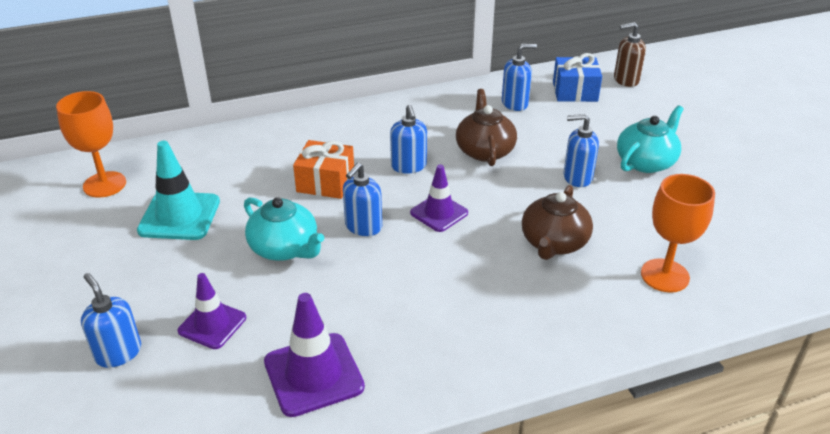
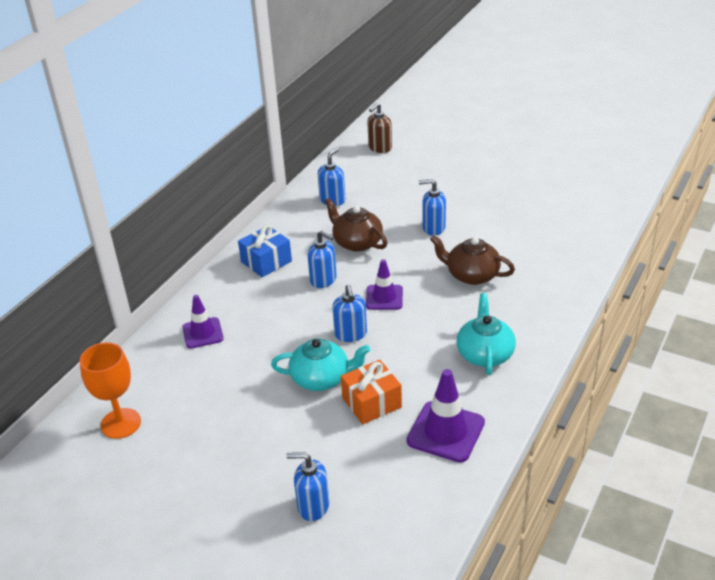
camera: 40 degrees left, 0 degrees up
(179, 216) = (216, 406): turquoise traffic cone -> none
(212, 324) = (346, 450): purple traffic cone -> purple traffic cone (202, 333)
(325, 182) = (284, 323): orange gift -> orange gift (371, 403)
(554, 243) = (471, 275): brown teapot -> brown teapot turned 135 degrees clockwise
(575, 91) = (359, 172): blue gift -> blue gift (266, 261)
(577, 177) = (433, 228): blue soap dispenser -> blue soap dispenser turned 45 degrees clockwise
(646, 162) = (458, 196): turquoise teapot -> turquoise teapot (485, 354)
(664, 275) = (548, 257): orange goblet -> none

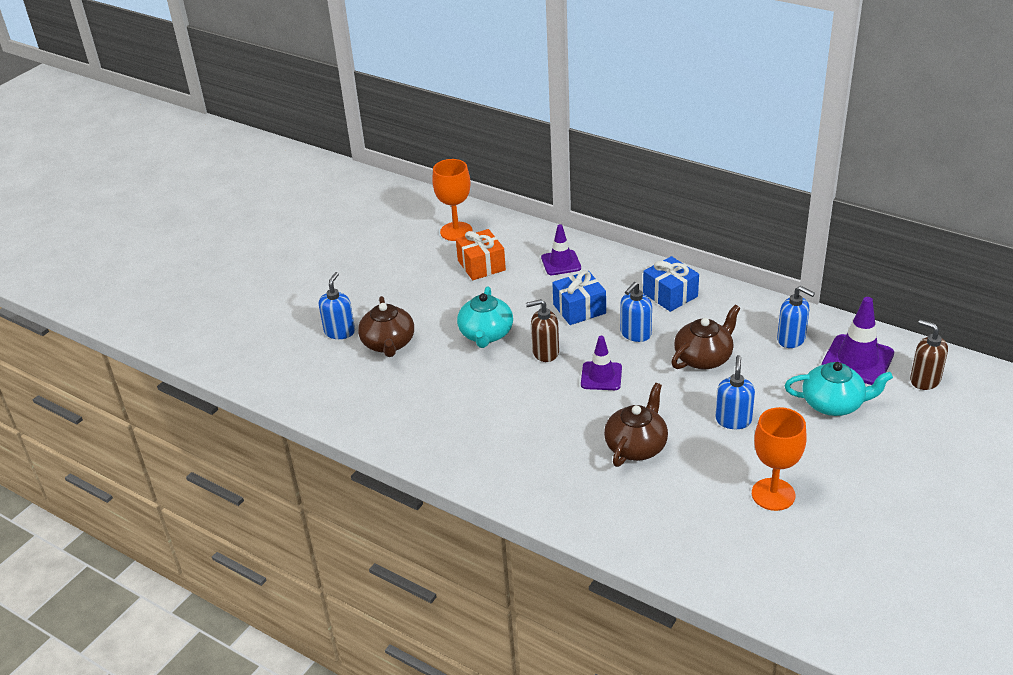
camera: 95 degrees right, 0 degrees up
(283, 316) = (579, 309): none -> blue gift
(336, 456) = (388, 344): none -> brown teapot
(350, 334) = (545, 352): blue soap dispenser -> brown soap dispenser
(371, 403) = (447, 365): orange gift -> orange gift (481, 265)
(445, 432) = (399, 410): purple traffic cone -> purple traffic cone (857, 360)
(485, 354) = (499, 445): turquoise teapot -> turquoise teapot (833, 404)
(510, 211) = (773, 494): none -> orange goblet

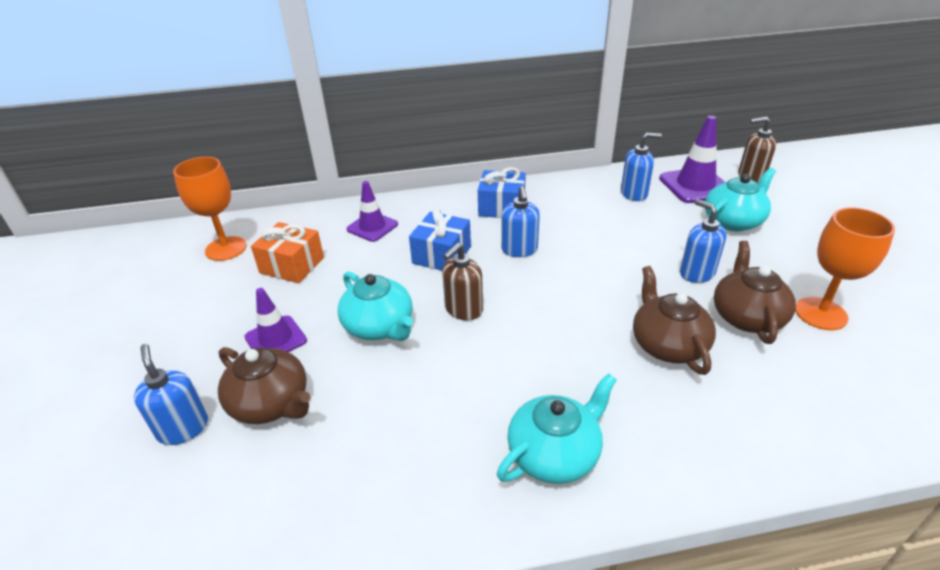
camera: 45 degrees left, 0 degrees up
(491, 453) = (555, 453): none -> turquoise teapot
(601, 376) = (544, 301): purple traffic cone -> purple traffic cone (276, 339)
(704, 358) = (599, 239): brown teapot -> brown teapot (746, 316)

